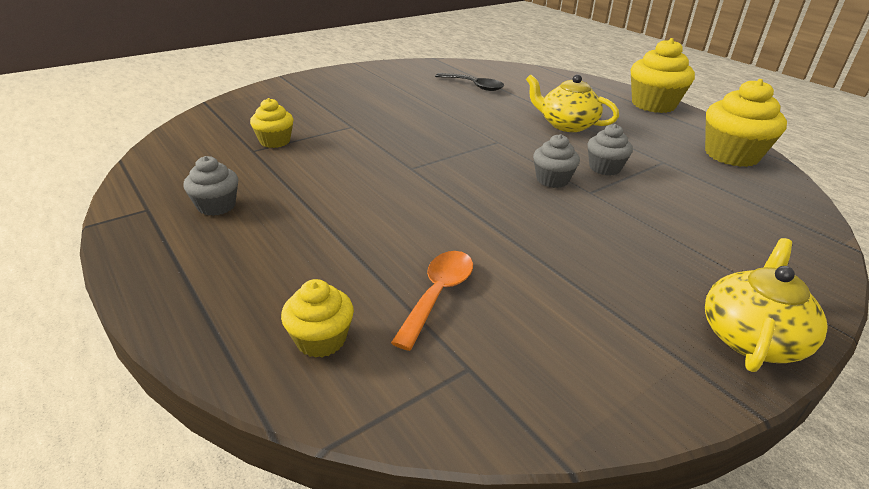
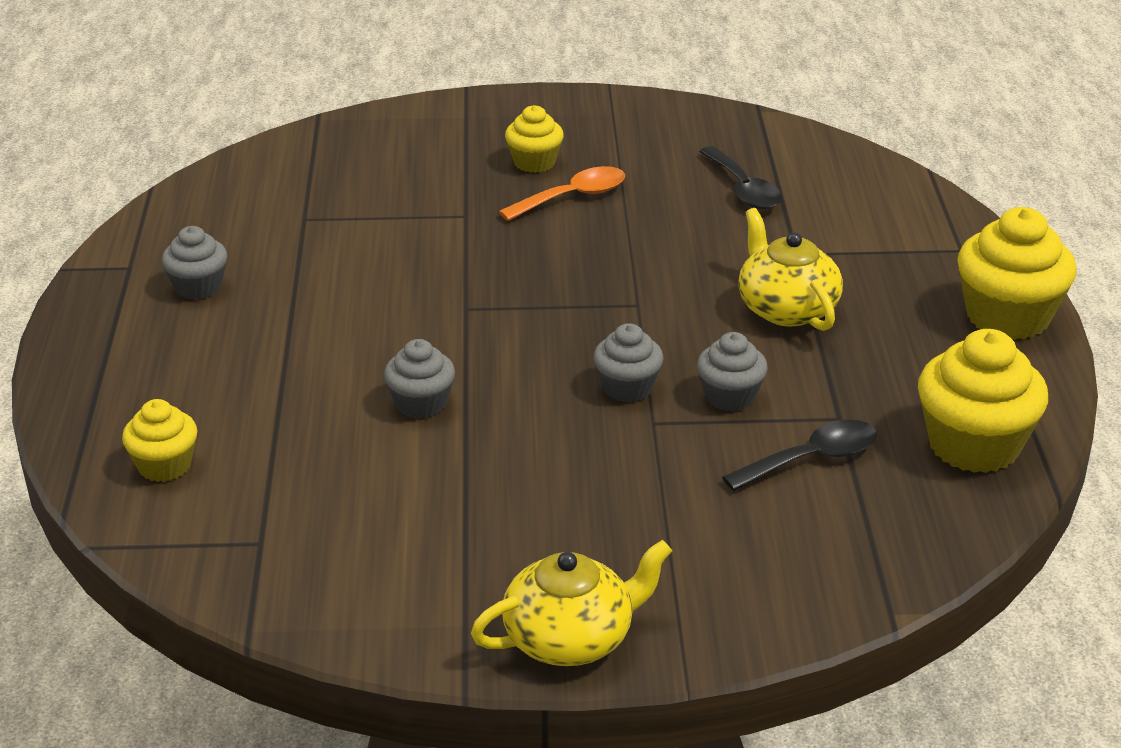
camera: 35 degrees right, 0 degrees up
(275, 141) = (343, 212): yellow cupcake -> yellow cupcake (534, 162)
(438, 294) = (312, 469): orange spoon -> orange spoon (572, 197)
(454, 226) = (421, 403): none -> grey cupcake
(685, 183) = (812, 459): none -> black spoon

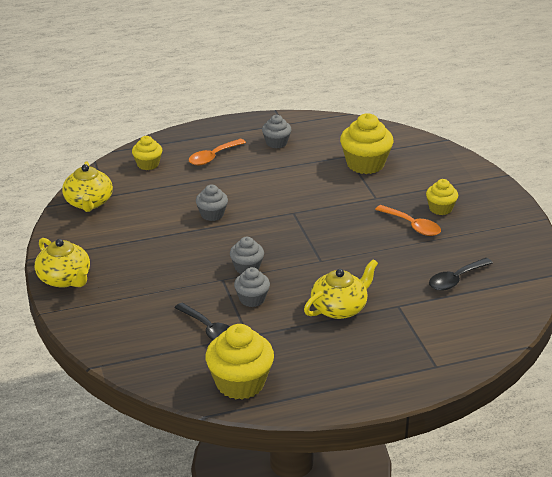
camera: 75 degrees right, 0 degrees up
(197, 372) = (213, 157): none -> orange spoon
(274, 573) = (89, 202): none -> yellow teapot
(1008, 317) = (370, 389): yellow cupcake -> yellow cupcake (365, 164)

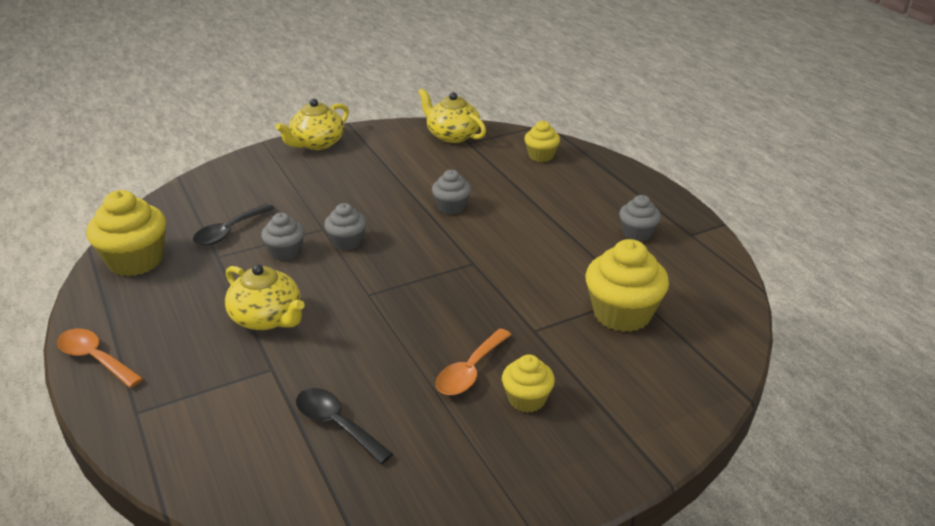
camera: 80 degrees right, 0 degrees up
(89, 202) = (452, 135): yellow teapot -> yellow teapot turned 60 degrees clockwise
(213, 157) = (577, 193): orange spoon -> orange spoon (95, 358)

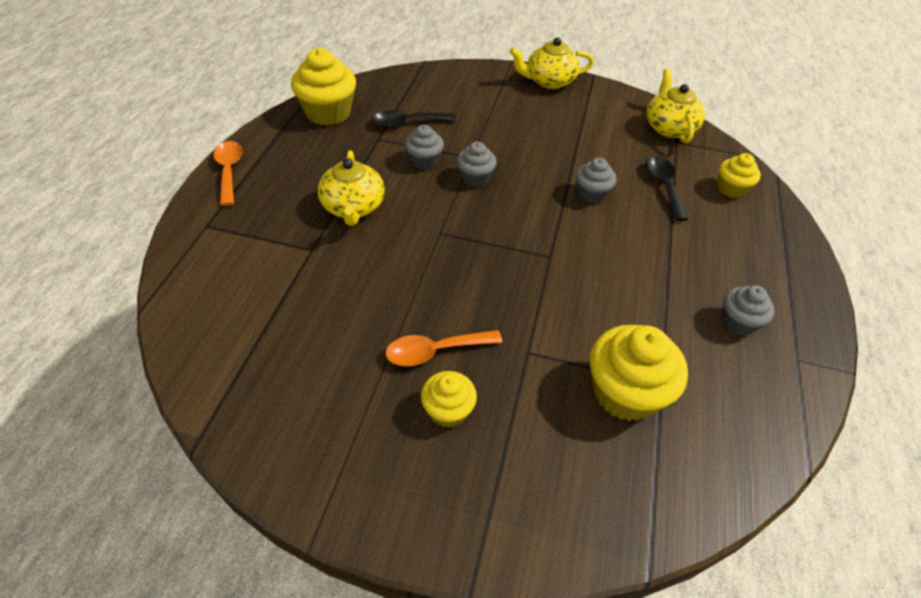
camera: 40 degrees right, 15 degrees up
(337, 424) = (298, 324): black spoon -> black spoon (663, 186)

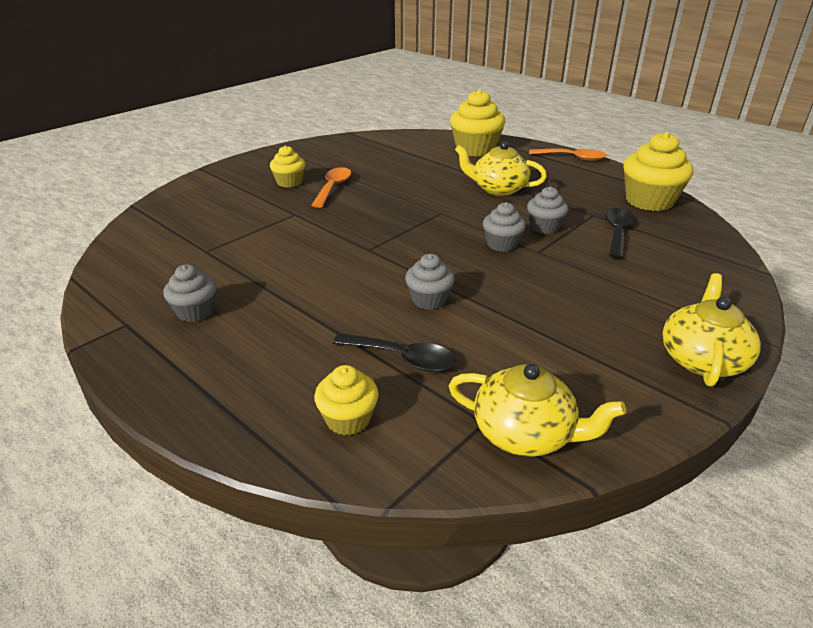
camera: 120 degrees right, 15 degrees down
(625, 392) = (220, 235): yellow cupcake -> yellow cupcake (475, 149)

